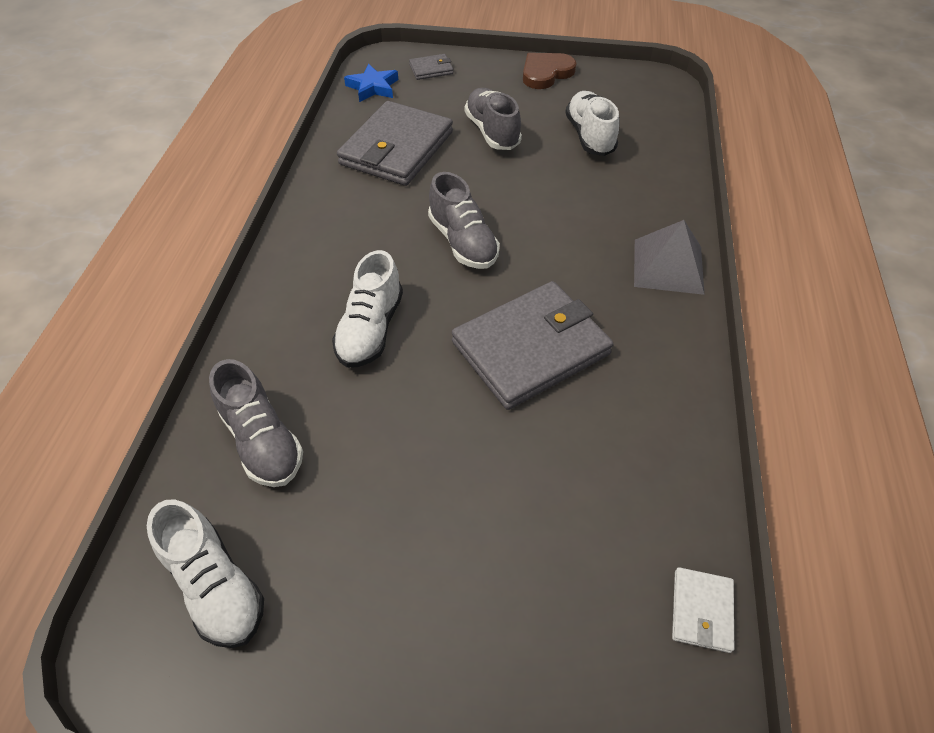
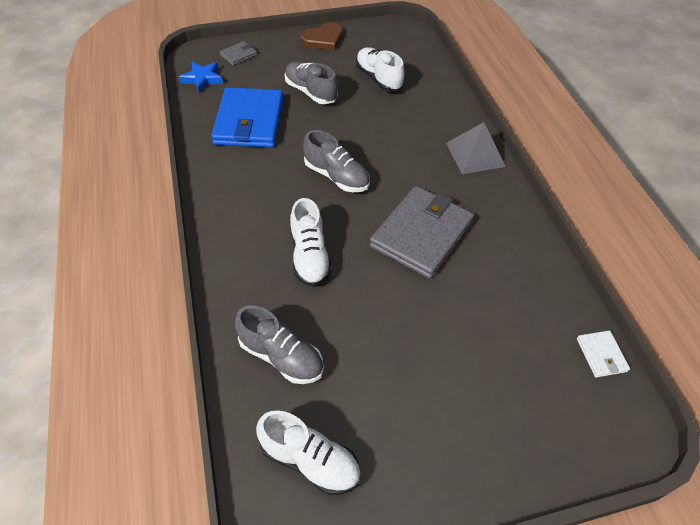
camera: 25 degrees left, 0 degrees up
(396, 148) = (249, 121): grey wallet -> blue wallet
(546, 73) = (323, 39): brown heart -> brown heart turned 150 degrees counterclockwise

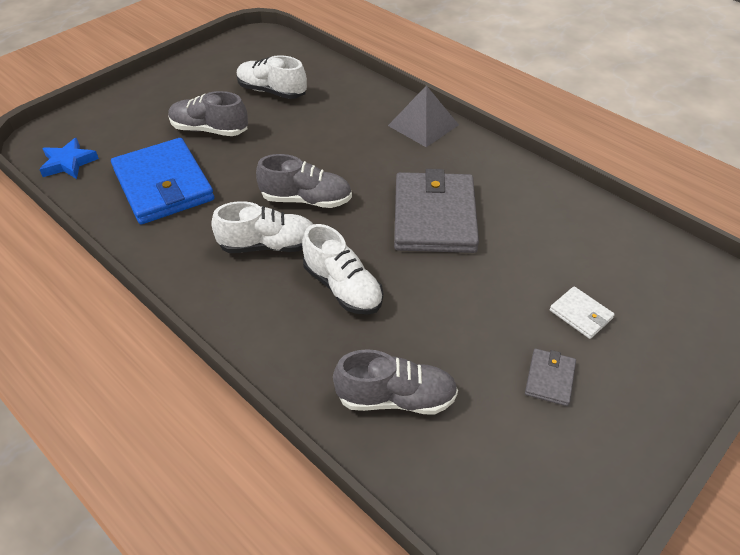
camera: 30 degrees left, 5 degrees down
(238, 55) = (93, 123): grey wallet -> grey wallet (550, 378)
(310, 460) = (508, 479): white shoe -> white shoe (268, 245)
(323, 39) = (180, 74): brown heart -> none
(601, 355) = (666, 246): white wallet -> white wallet (580, 314)

